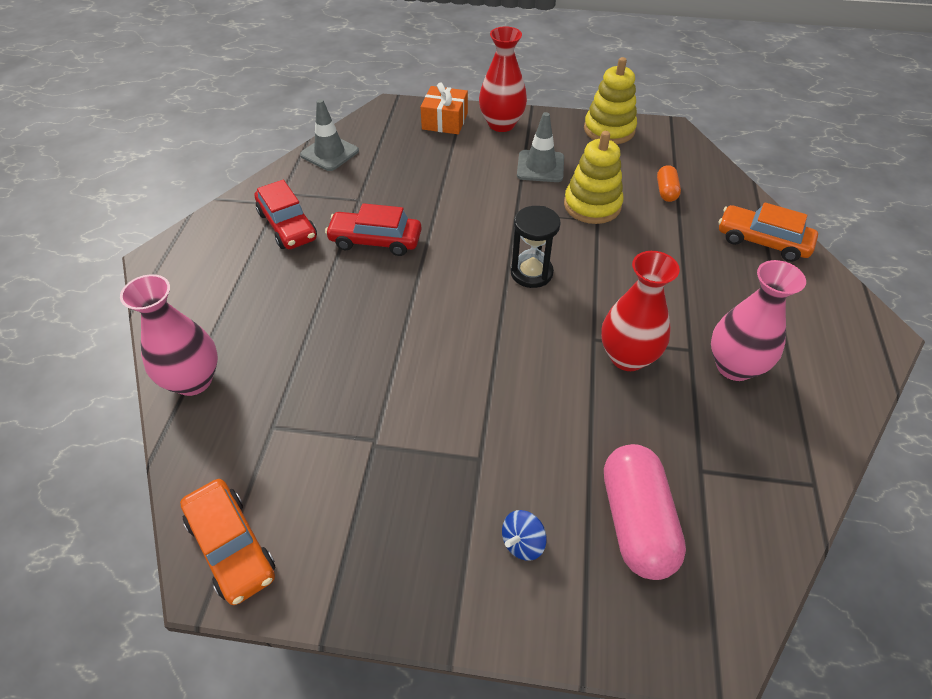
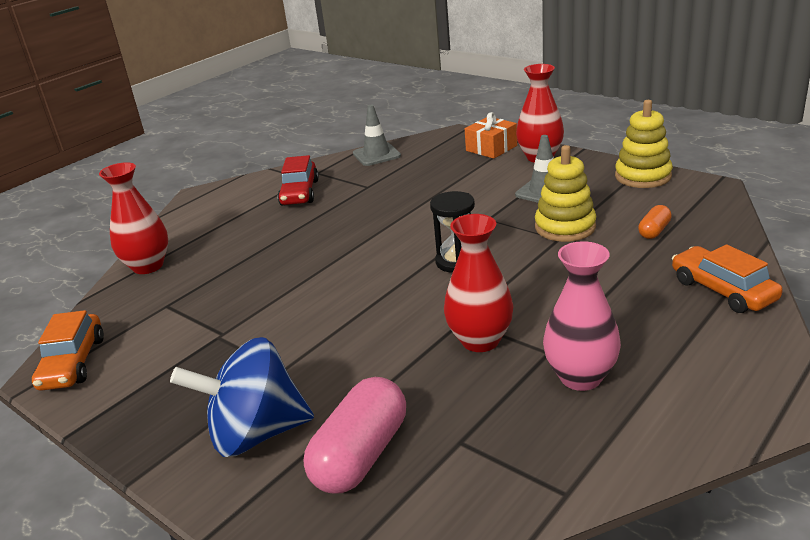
camera: 35 degrees right, 20 degrees down
(193, 380) = (148, 266): pink vase -> red vase
(375, 240) = (353, 214): red car -> none
(522, 543) = (255, 433): blue spinning top -> blue spinning top, size x2.49

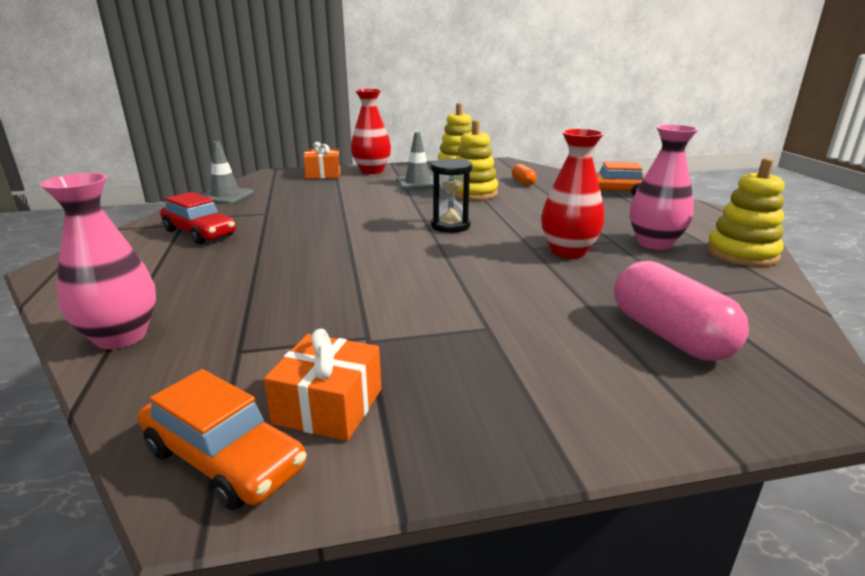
camera: 55 degrees left, 5 degrees down
(137, 364) = (328, 406): none -> orange gift
(148, 266) = (121, 337): red vase -> pink vase
(255, 433) = (578, 372): blue spinning top -> none
(636, 442) = (741, 254): none -> yellow stacking toy

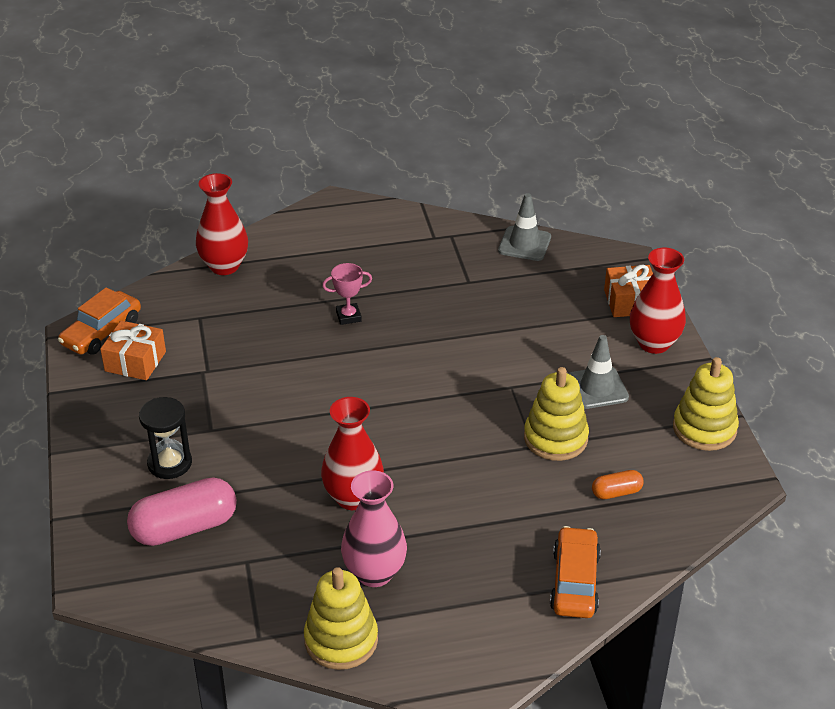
camera: 90 degrees right, 15 degrees up
(121, 337) = (224, 266): pink vase -> red vase
(199, 233) = (410, 253): red car -> none
(291, 257) = (348, 316): none -> pink trophy
(450, 226) = (430, 415): black hourglass -> black hourglass (170, 463)

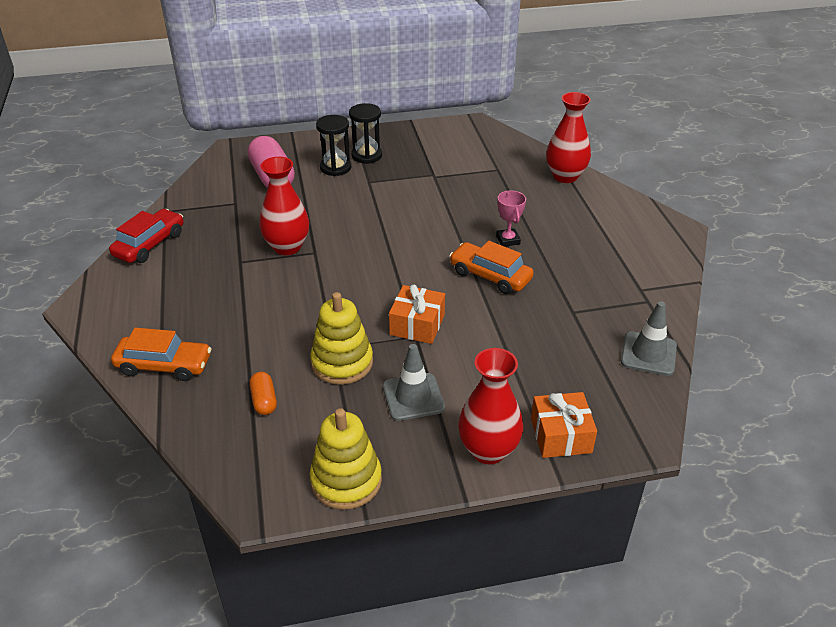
camera: 90 degrees right, 0 degrees up
(102, 332) = (475, 132): orange car -> orange car (490, 276)
(135, 361) = (443, 147): orange gift -> orange gift (417, 325)
(143, 433) = (367, 155): none -> black hourglass
(341, 640) = (150, 244): yellow stacking toy -> red car
(374, 573) = (207, 258): pink vase -> none

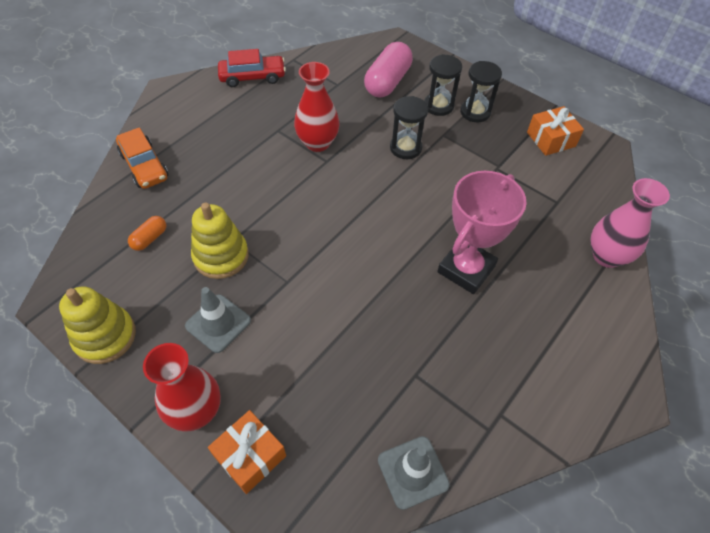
camera: 50 degrees right, 15 degrees up
(357, 206) = (405, 148): none -> black hourglass
(417, 325) = (301, 274): orange gift -> orange gift (551, 139)
(490, 276) = (406, 285): orange car -> none
(508, 240) = (466, 269): pink trophy -> pink trophy, size x2.08
(565, 176) = (606, 256): red vase -> pink vase

